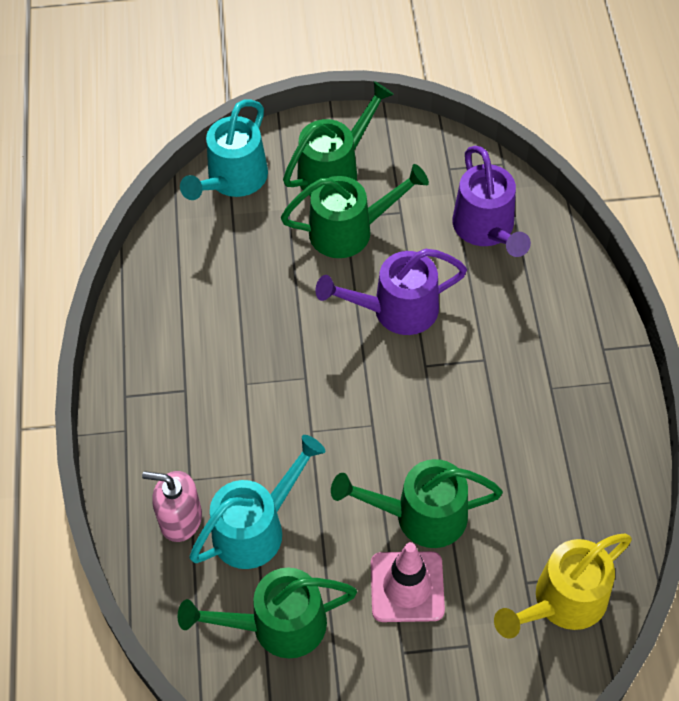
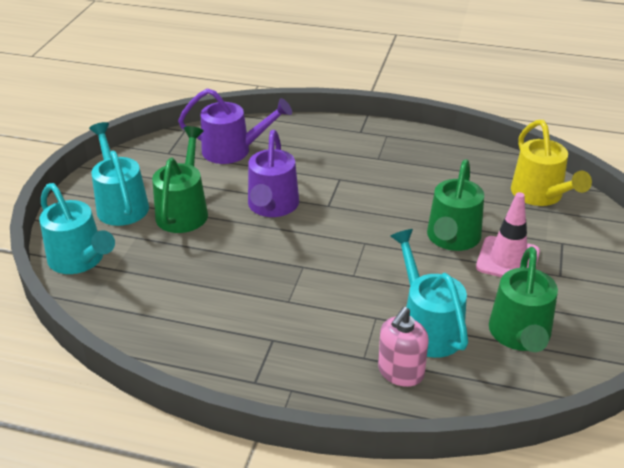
camera: 70 degrees left, 20 degrees down
(335, 169) = (120, 204): green watering can -> turquoise watering can

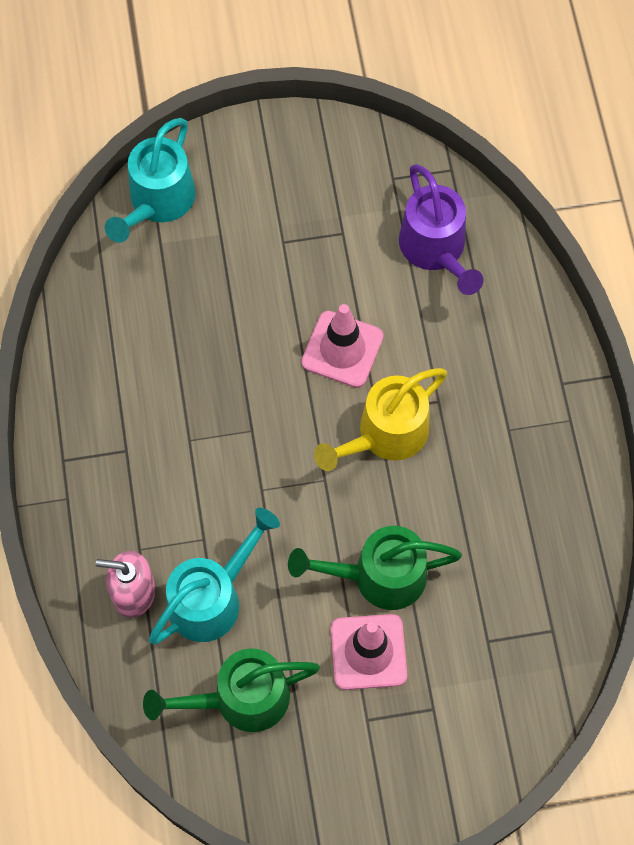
camera: 65 degrees right, 30 degrees up
(120, 204) = (268, 184): turquoise watering can -> none
(184, 210) = (290, 257): green watering can -> none
(272, 207) = (342, 349): purple watering can -> pink traffic cone
(541, 196) = (524, 660): yellow watering can -> yellow watering can (384, 435)

